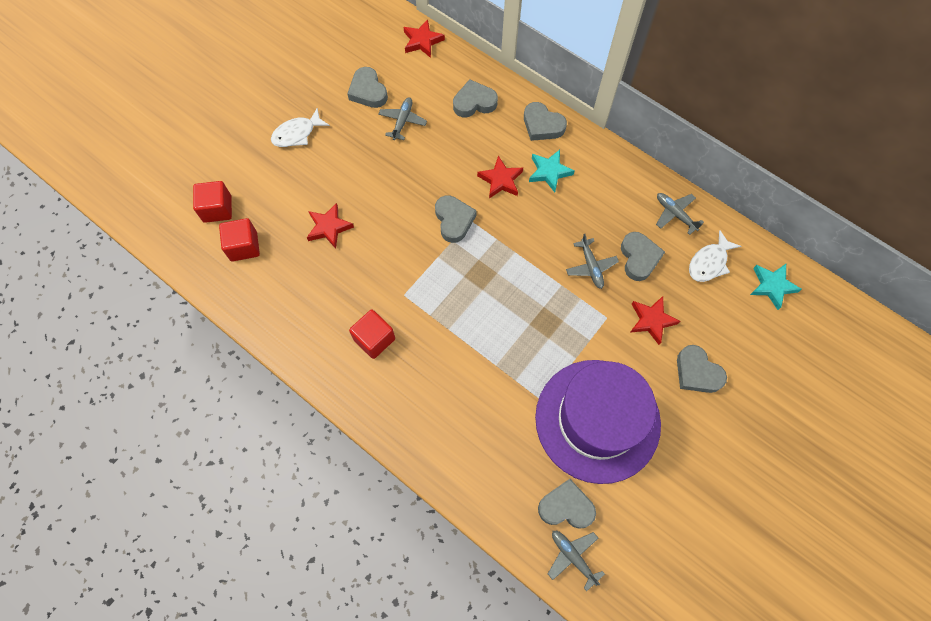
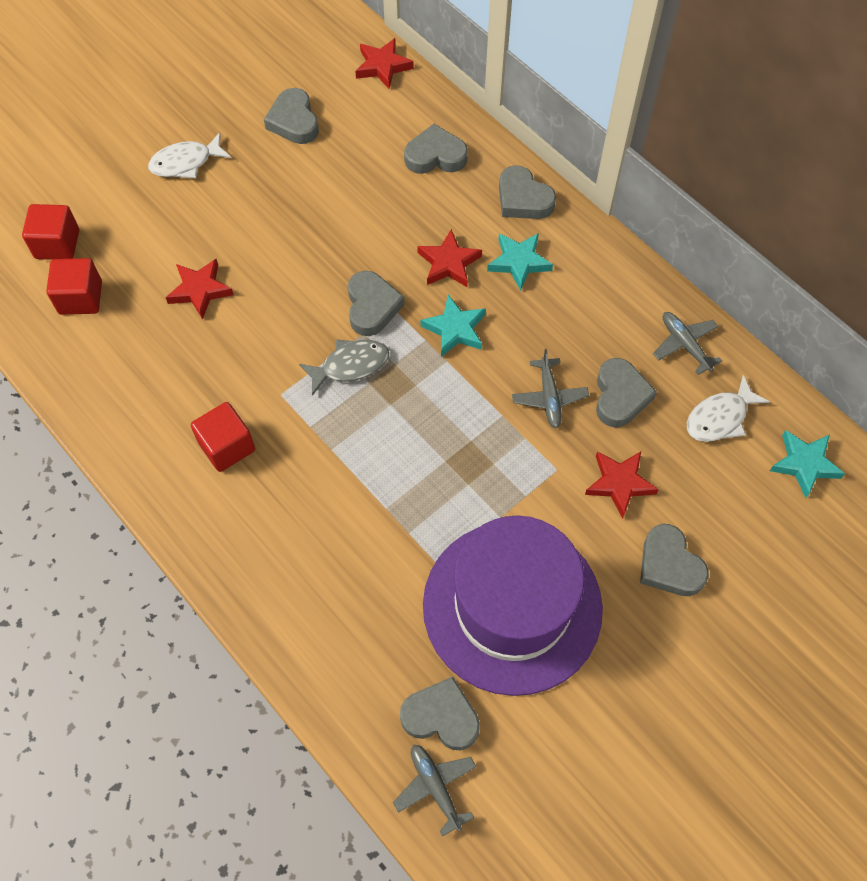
camera: 10 degrees right, 5 degrees down
(402, 121) = (331, 166): grey plane -> none
(448, 266) = (350, 365): none -> grey fish
(515, 228) = (455, 329): none -> turquoise star

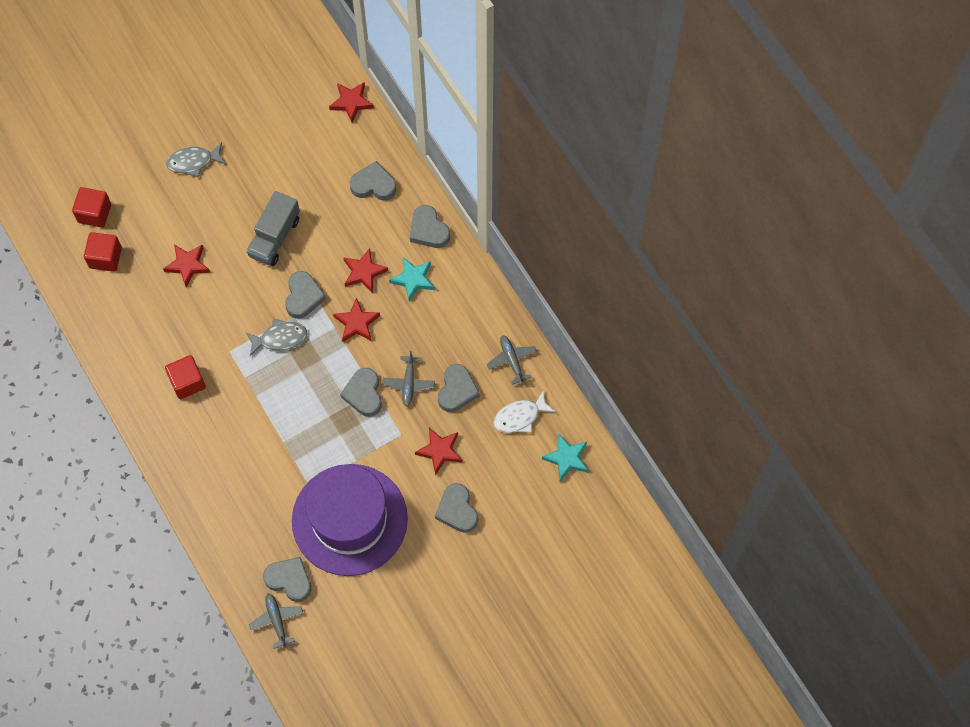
camera: 10 degrees right, 5 degrees up
(186, 162) = (193, 162): white fish -> grey fish
(294, 121) = (277, 140): grey heart -> grey heart (364, 394)
(315, 237) = (275, 237): none -> grey truck
(455, 329) = (357, 323): turquoise star -> red star

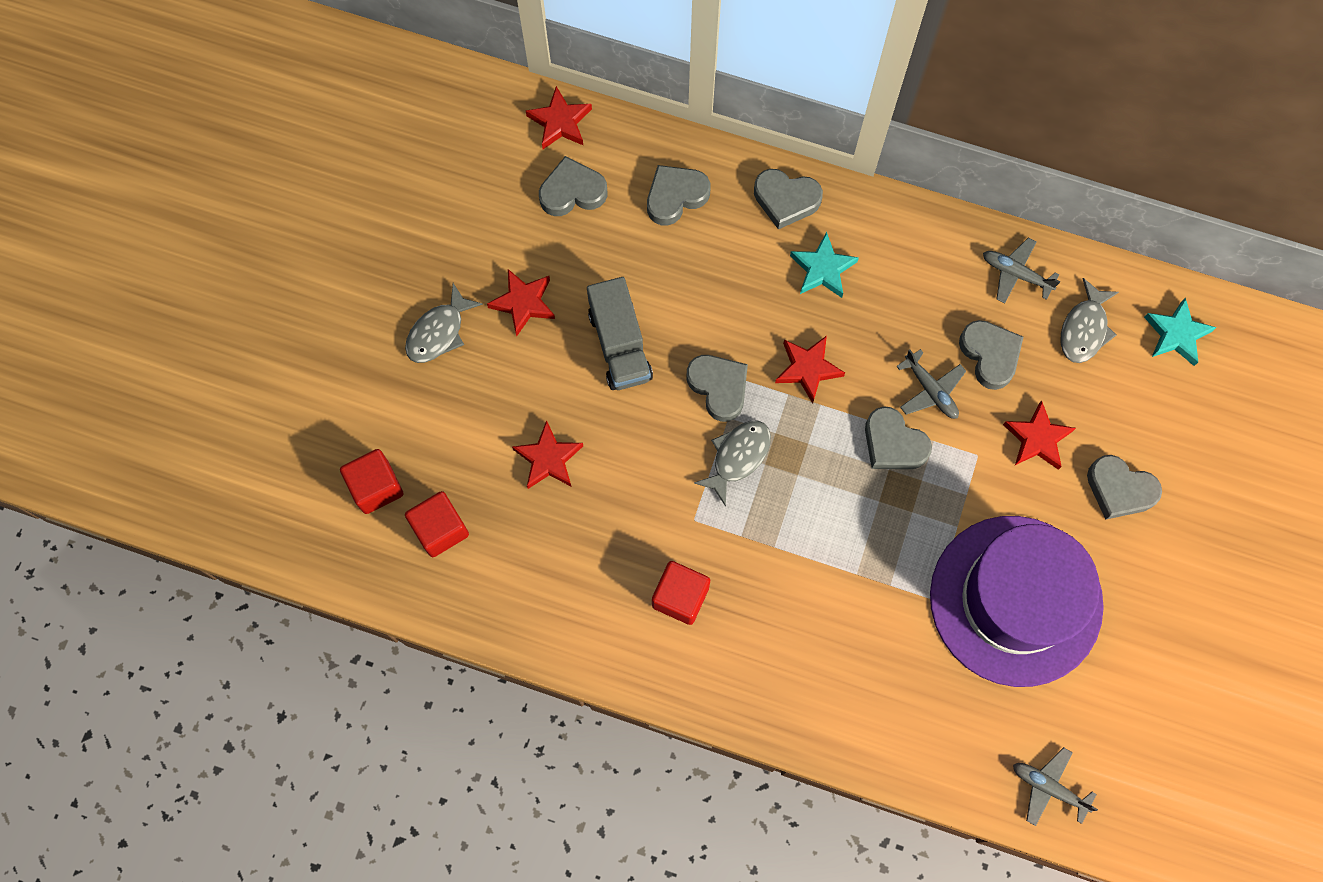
camera: 40 degrees left, 5 degrees up
(289, 580) = (1017, 728): grey heart -> grey heart (572, 192)
(364, 272) = (760, 304): red star -> red star (523, 303)
(520, 417) = (1084, 329): white fish -> grey fish

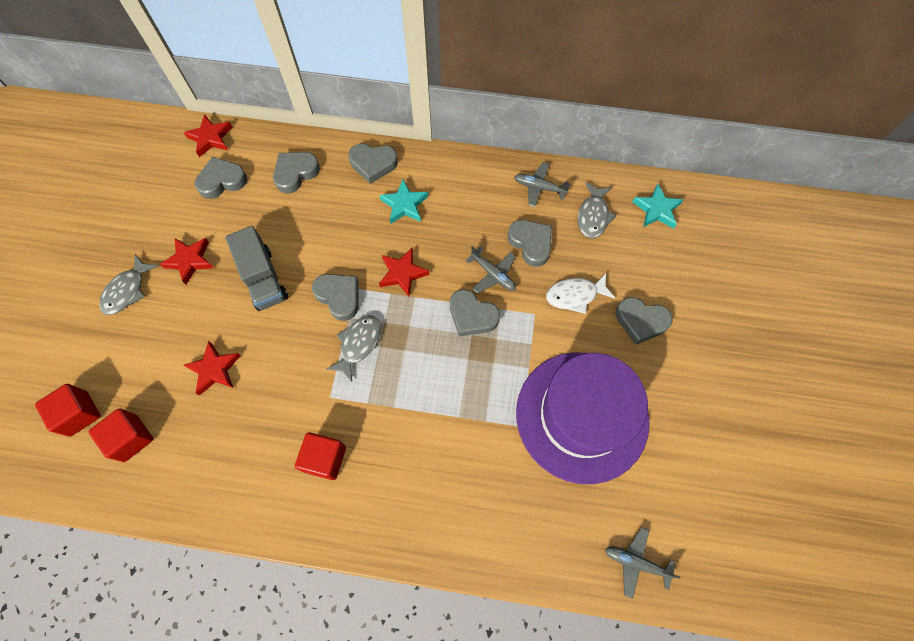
camera: 10 degrees left, 5 degrees down
(1037, 438) = (575, 295): red star -> white fish

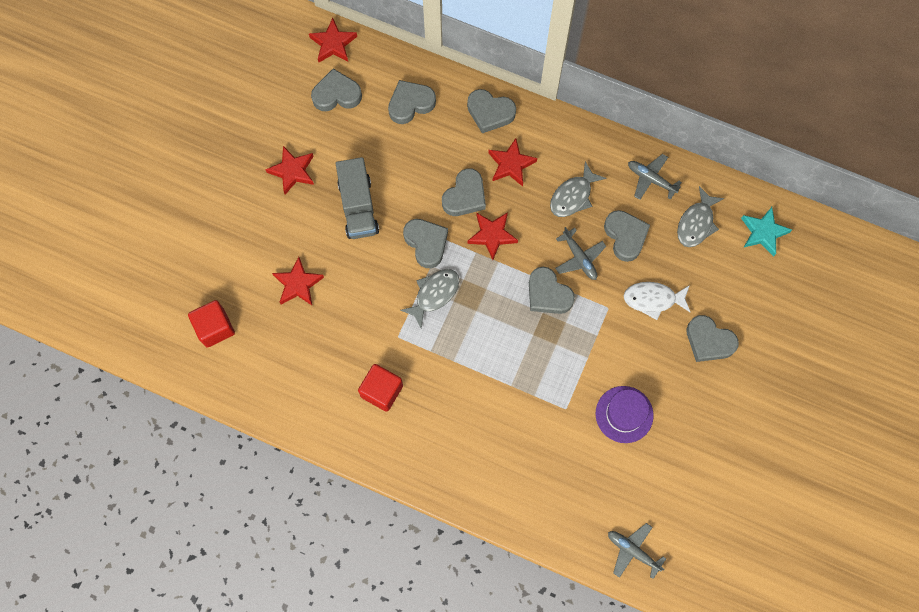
camera: 15 degrees right, 5 degrees up
(79, 414) = (172, 294): red cube -> none
(127, 290) = (229, 187): grey fish -> grey fish (573, 196)
(367, 243) = (465, 196): none -> grey heart
(404, 205) = (511, 164): turquoise star -> red star
(582, 416) = (624, 414): purple hat -> purple hat, size x0.46

